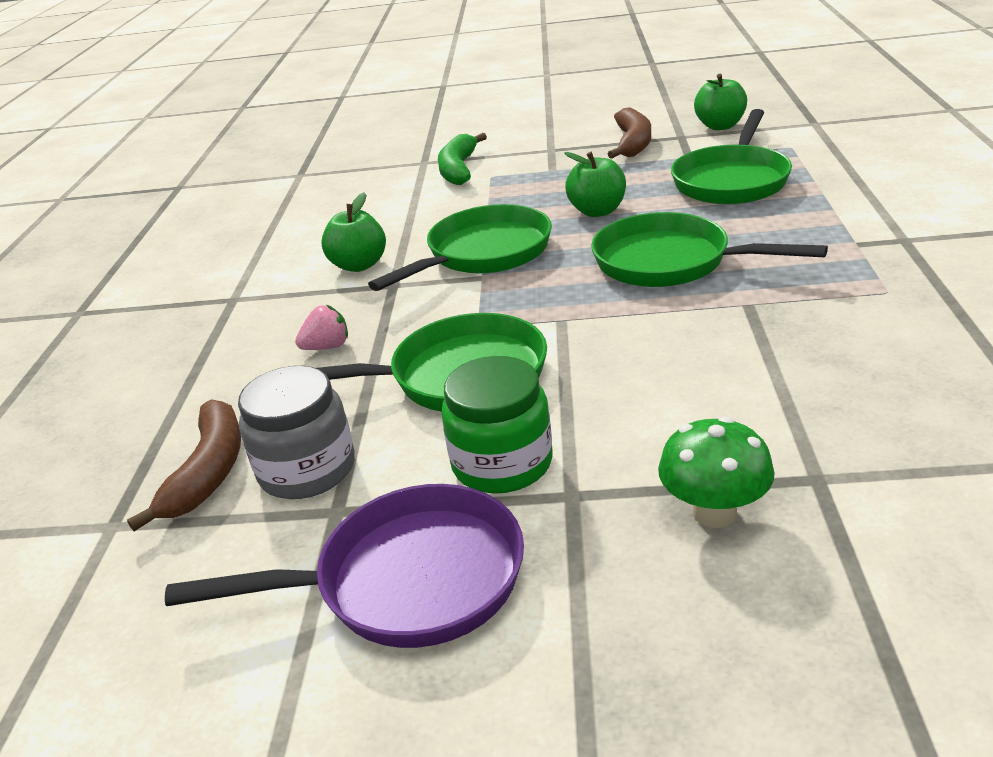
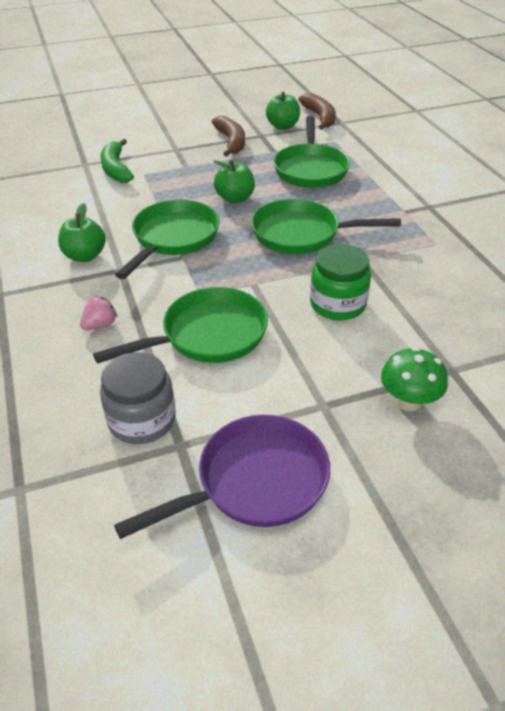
camera: 25 degrees left, 10 degrees up
(209, 472) = (69, 434): brown banana -> brown banana (320, 117)
(502, 463) = (270, 392): green jar -> green jar (337, 304)

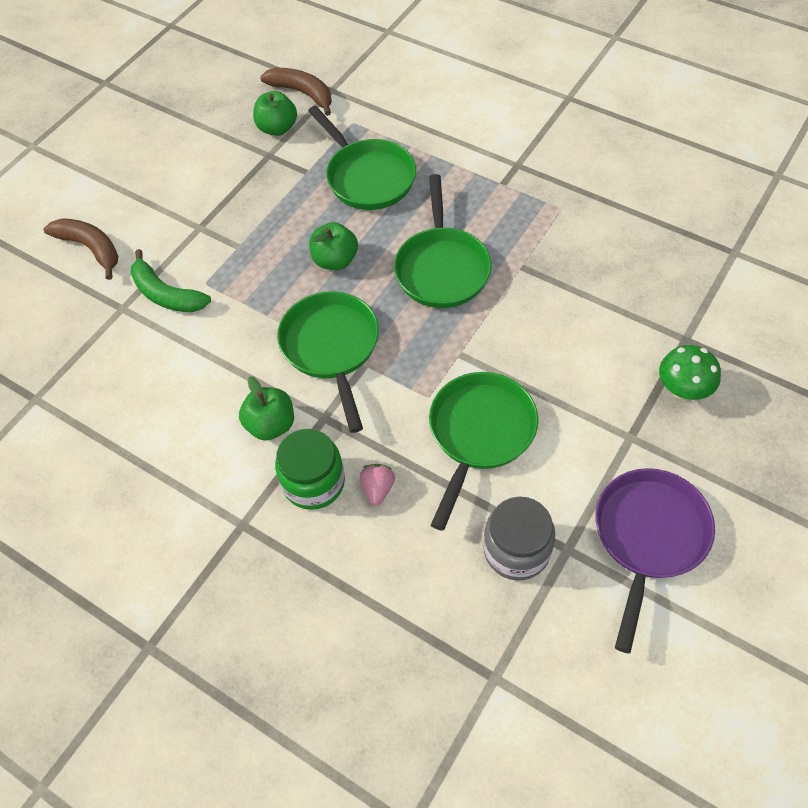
camera: 35 degrees left, 15 degrees up
(231, 142) = (248, 182): brown banana -> brown banana (91, 248)
(301, 234) = (442, 268): green pan -> green pan turned 60 degrees counterclockwise
(337, 304) = (547, 329): green jar -> green jar (313, 482)

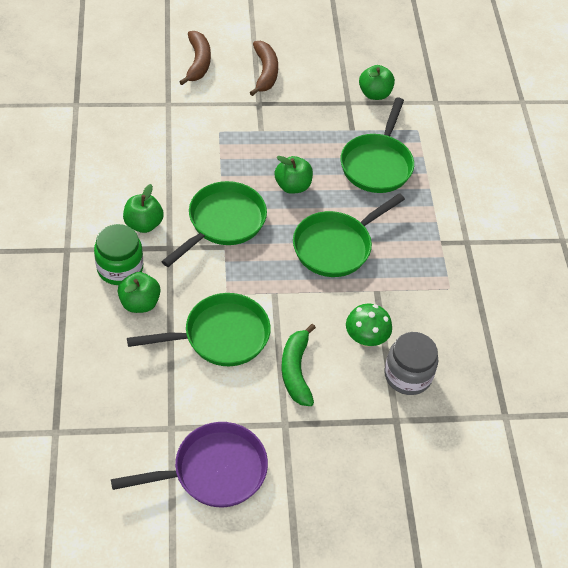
camera: 45 degrees right, 5 degrees down
(166, 294) = (195, 118): green banana -> green banana (296, 371)
(302, 93) = (418, 89): brown banana -> brown banana (265, 72)
(378, 489) = (140, 303): pink strawberry -> green apple
(516, 550) = (150, 400): grey jar -> grey jar (408, 375)
(682, 390) = (349, 438): green mushroom -> green mushroom (366, 339)

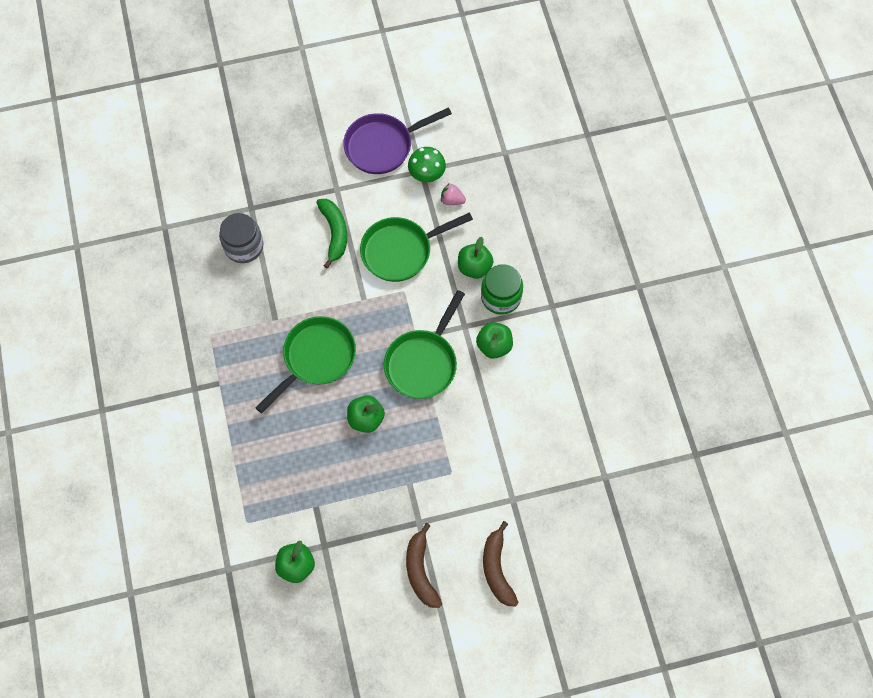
camera: 175 degrees right, 15 degrees up
(143, 383) = (452, 200): none -> pink strawberry
(366, 339) = (280, 272): green mushroom -> green mushroom (426, 175)
(377, 164) = (285, 465): green pan -> none

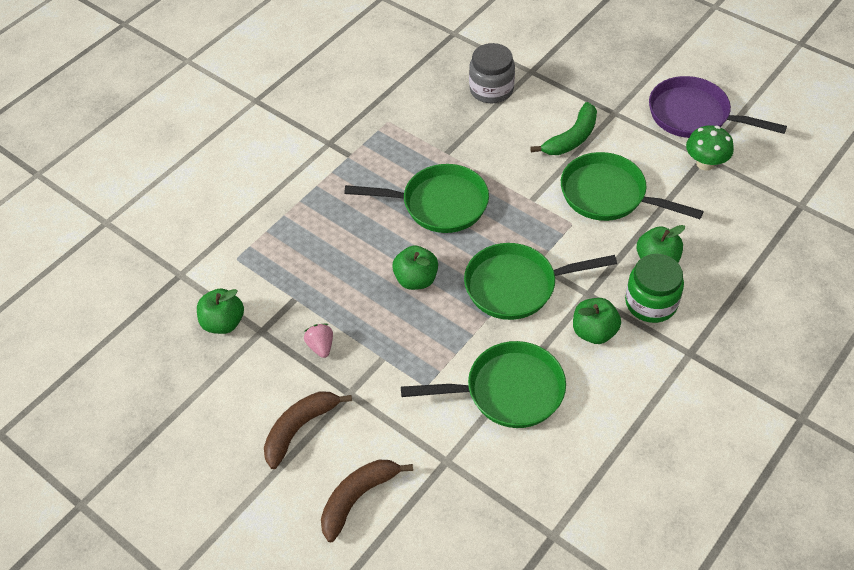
camera: 55 degrees right, 15 degrees down
(452, 200) = (703, 198): pink strawberry -> pink strawberry (321, 346)
(494, 428) = (508, 391): none -> green pan

